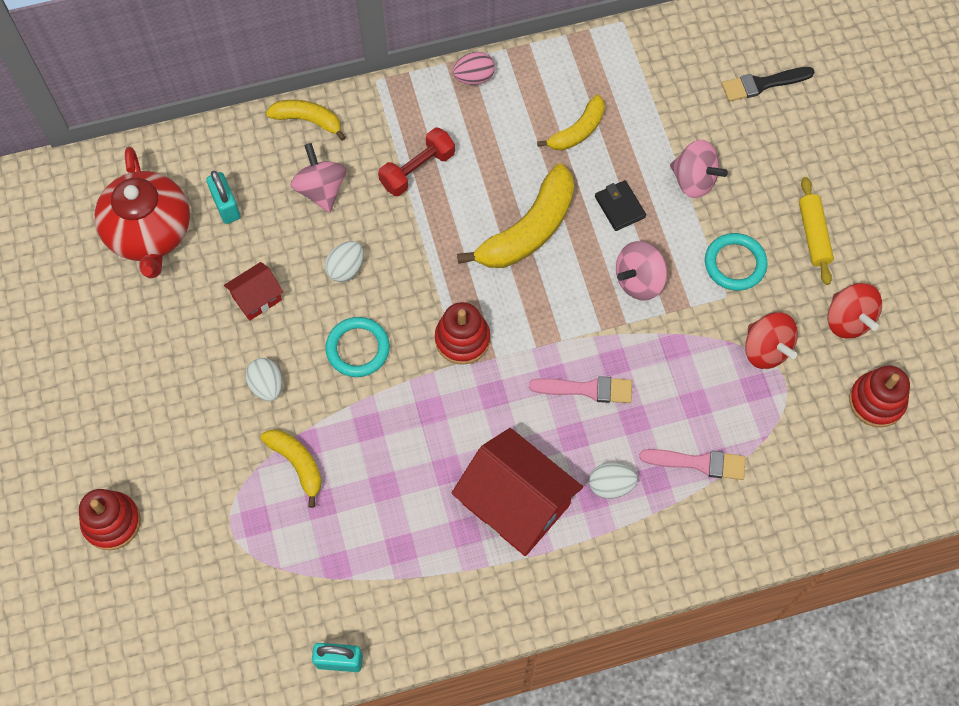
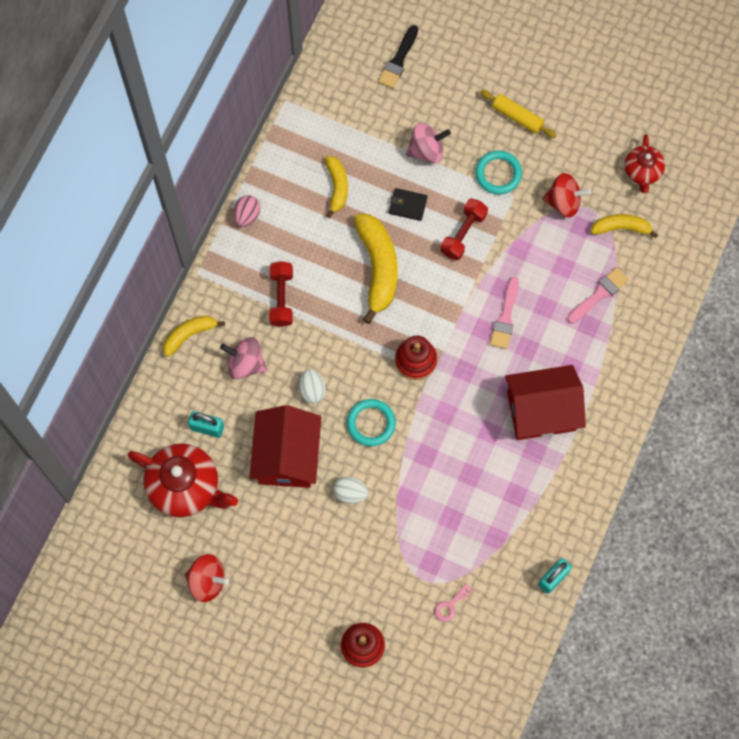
camera: 50 degrees left, 5 degrees up
(224, 576) = (450, 605): none -> pink key
(257, 298) = (287, 456): red house -> red house, size x2.03
(297, 464) = (415, 513): yellow banana -> yellow banana (621, 228)
(587, 389) = (505, 317): pink brush -> pink brush turned 150 degrees clockwise
(610, 485) = (573, 351): white egg -> none
(639, 280) = (463, 234): pink spinning top -> red dumbbell
(848, 320) = (583, 144): red spinning top -> red spinning top (207, 581)
(876, 401) = (642, 172): red stacking toy -> red teapot

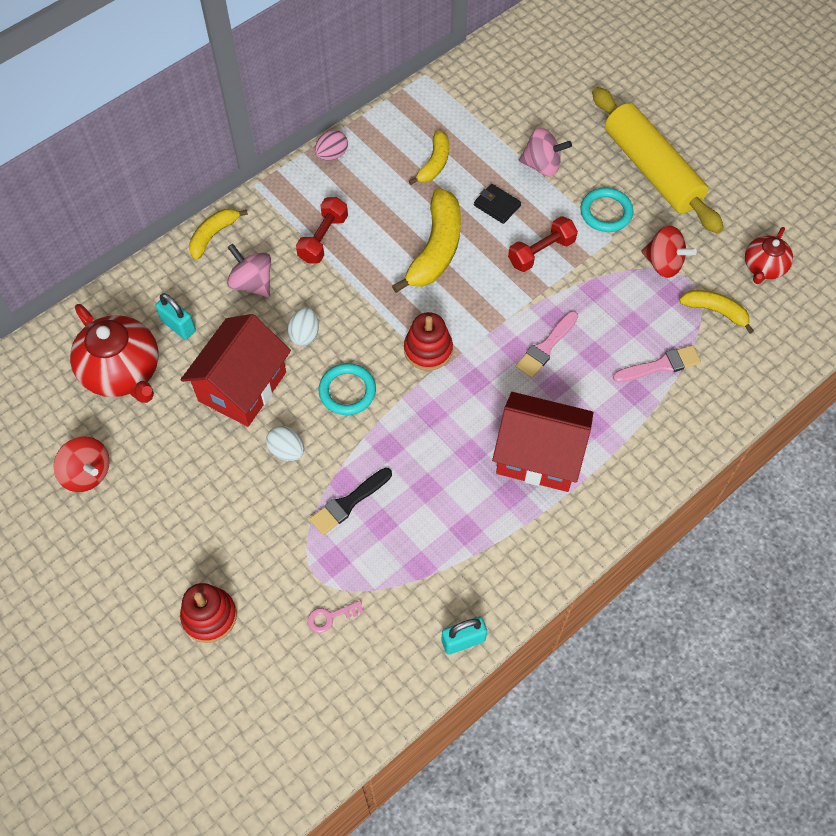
camera: 25 degrees right, 10 degrees down
(189, 335) = (213, 235): yellow banana -> yellow banana turned 45 degrees counterclockwise
(398, 60) = (554, 80): black brush -> black brush (348, 503)
(517, 117) = (651, 170): yellow rolling pin -> yellow rolling pin, size x2.09

